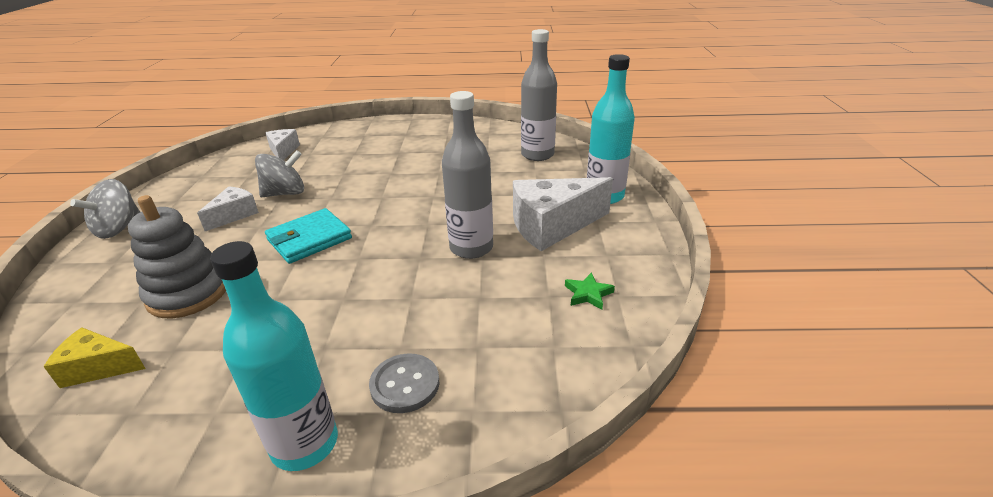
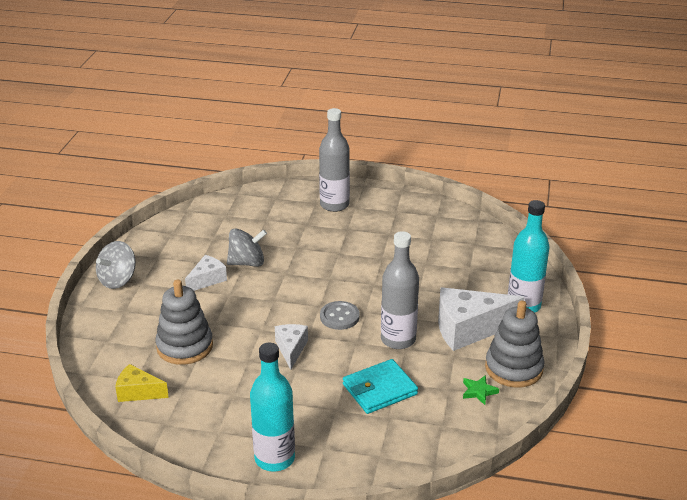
camera: 10 degrees right, 0 degrees up
(283, 151) = (241, 212): white cheese -> white cheese (291, 349)
(309, 239) = (270, 312): turquoise wallet -> turquoise wallet (379, 389)
(405, 384) = (337, 434): grey button -> grey button (339, 317)
(537, 155) = (477, 250): grey bottle -> grey bottle (334, 205)
(620, 260) = (513, 368): none -> grey stacking toy

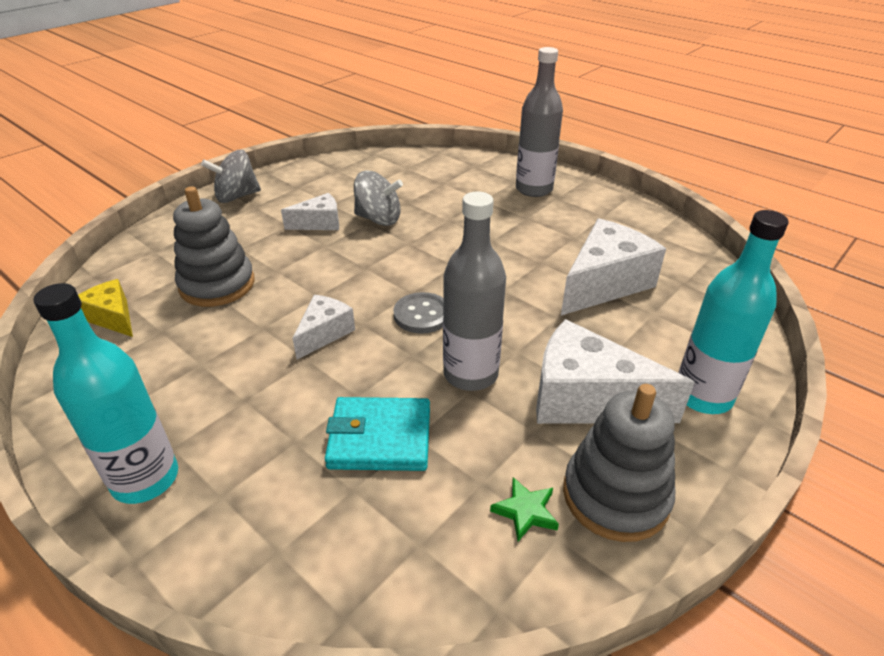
camera: 30 degrees right, 5 degrees up
(430, 259) = (604, 283): none -> white cheese

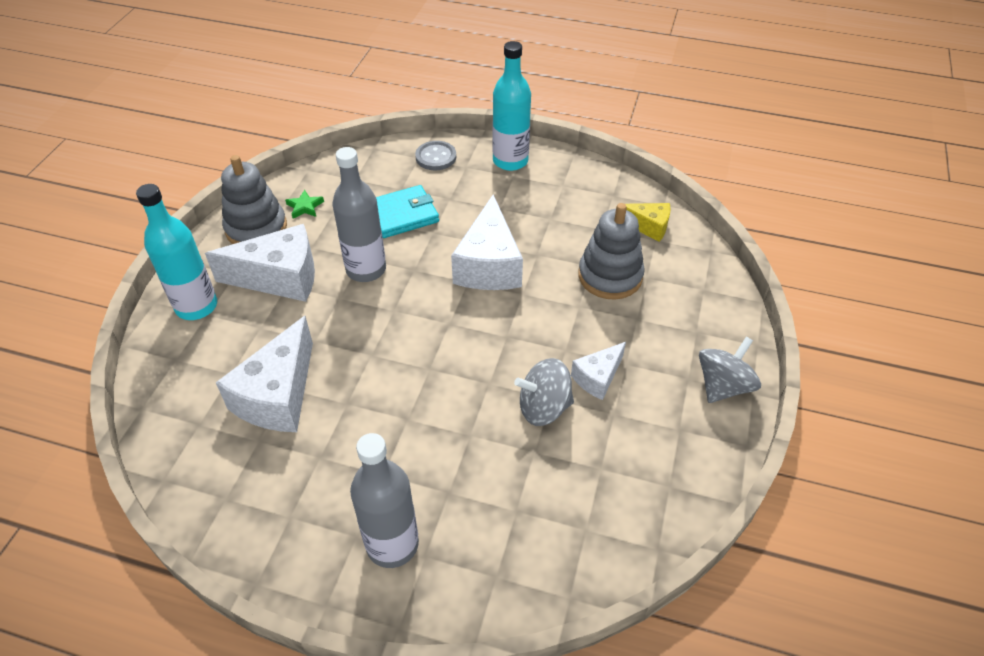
camera: 155 degrees right, 10 degrees up
(324, 333) = (489, 265): white cheese -> white cheese, size x1.81
(422, 315) = (427, 305): grey button -> grey button (436, 157)

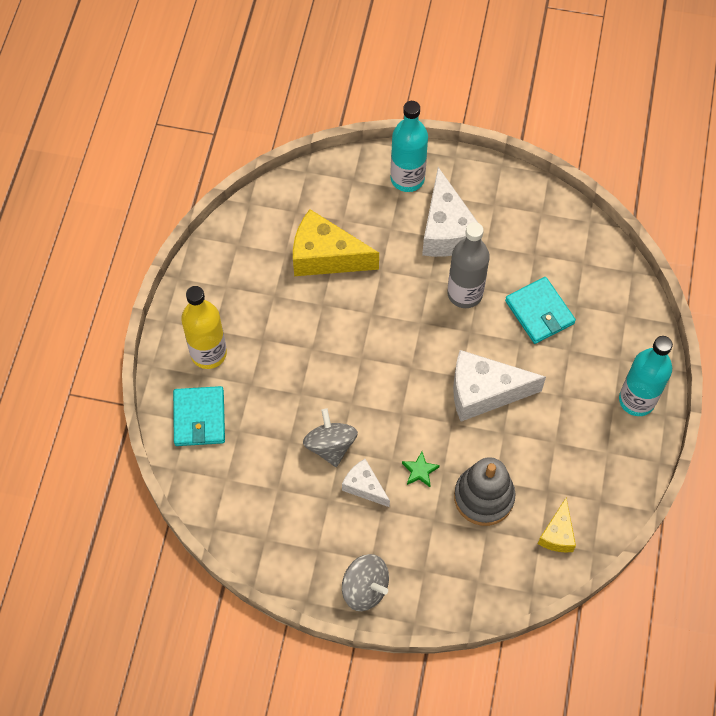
camera: 85 degrees right, 15 degrees up
(256, 228) = (503, 198): grey stacking toy -> none
(278, 395) = (325, 256): white cheese -> yellow cheese
(305, 207) = (537, 230): green star -> green star (419, 471)
(392, 544) = (208, 353): grey bottle -> yellow bottle
(436, 157) = (630, 330): grey button -> none
(492, 561) = (199, 418): none -> turquoise wallet

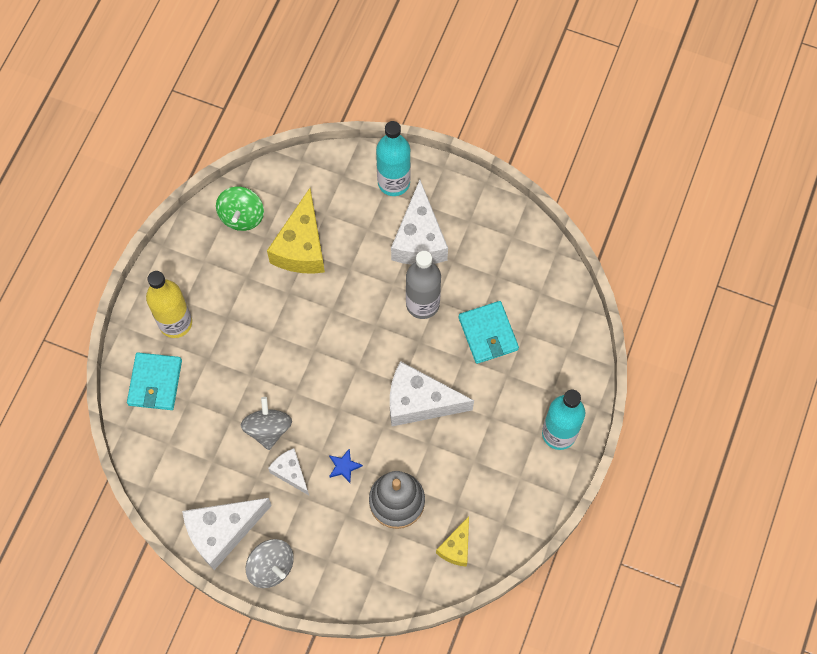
camera: 10 degrees right, 5 degrees up
(256, 236) = (242, 216): none -> green spinning top
(304, 561) = (222, 532): none -> white cheese
(325, 256) = (301, 247): yellow cheese -> yellow cheese turned 105 degrees counterclockwise
(419, 471) = (344, 466): green star -> blue star

